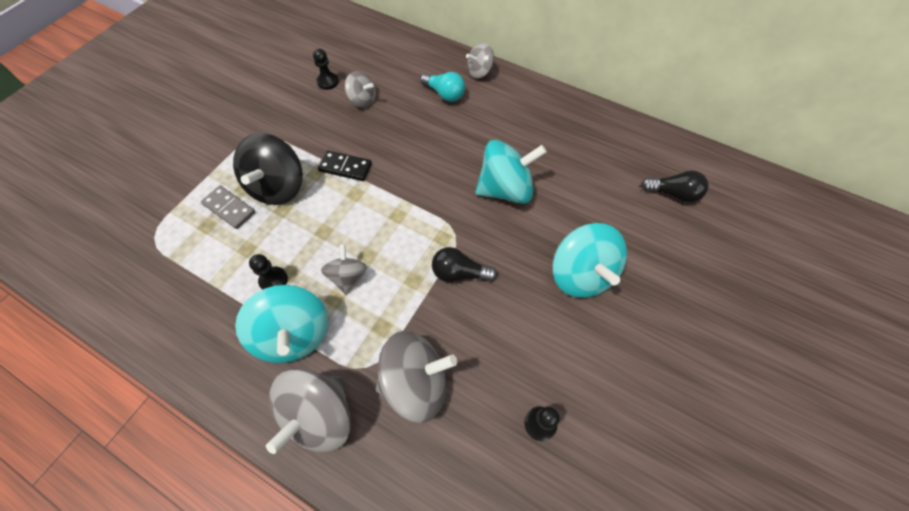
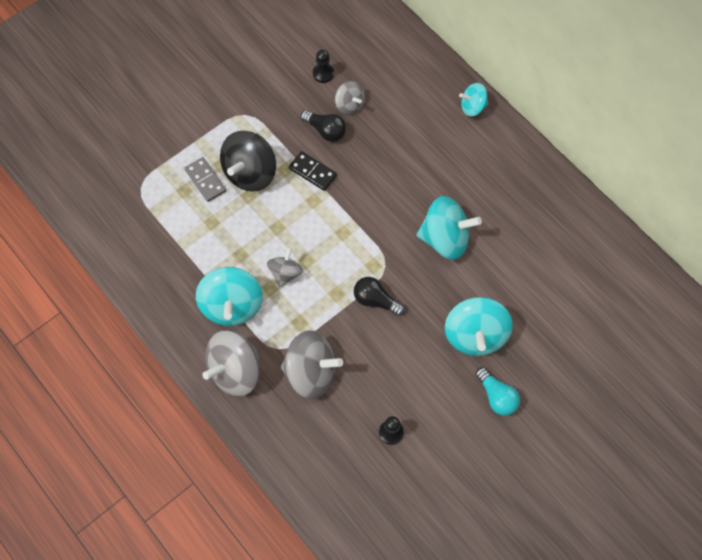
camera: 20 degrees right, 5 degrees up
(273, 280) = (226, 256): black pawn -> none
(444, 94) = (429, 122): turquoise light bulb -> turquoise light bulb (496, 396)
(479, 72) = (472, 107): grey spinning top -> turquoise spinning top
(673, 194) = (593, 292): black light bulb -> black light bulb (325, 130)

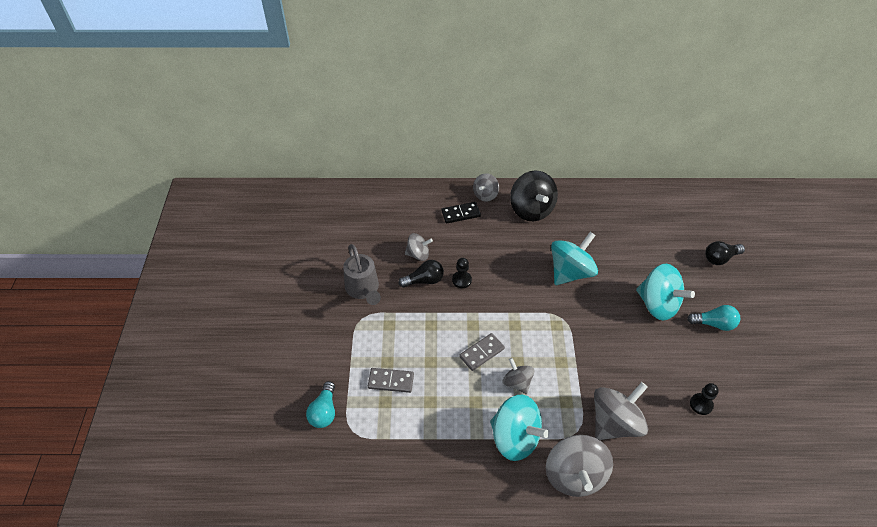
camera: 50 degrees left, 15 degrees down
(140, 156) = (324, 411): none -> turquoise light bulb
(250, 173) = (413, 348): black spinning top -> black spinning top (531, 209)
(274, 93) = (363, 289): none -> grey watering can
(291, 227) = (482, 353): none -> grey domino
(312, 172) = (449, 310): black domino -> black domino (460, 214)
(323, 74) = (378, 252): black pawn -> black pawn (461, 280)
(376, 300) = (586, 342): black light bulb -> black light bulb (720, 258)
(472, 107) = (485, 195): turquoise spinning top -> grey spinning top

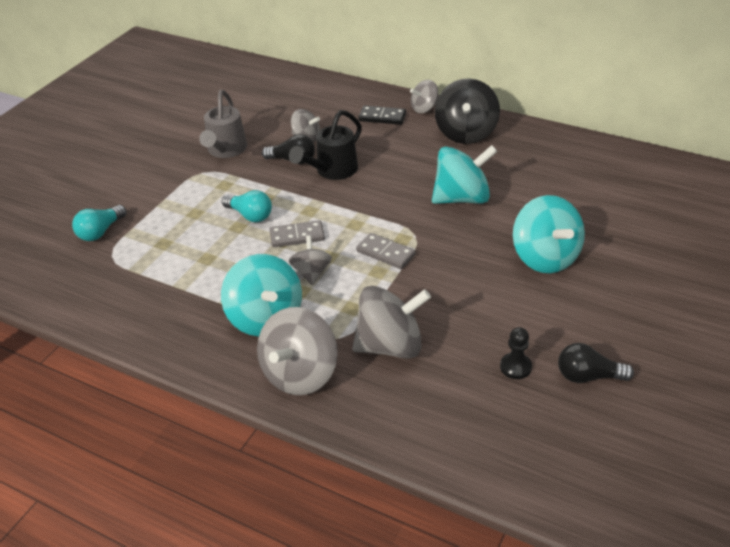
camera: 30 degrees right, 10 degrees down
(391, 381) = (184, 229): grey domino -> grey domino (385, 253)
(461, 280) = (332, 171): black pawn -> black watering can
(714, 324) = (604, 297): turquoise light bulb -> turquoise light bulb (250, 215)
(720, 258) = (672, 239): black light bulb -> black light bulb (588, 376)

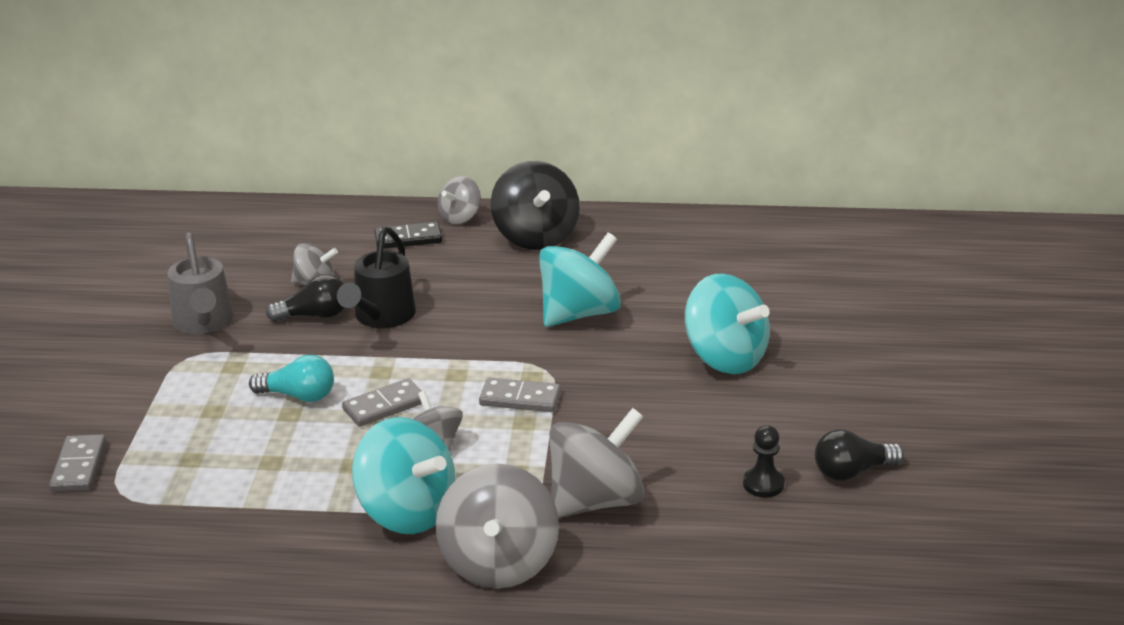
camera: 25 degrees left, 10 degrees down
(100, 232) = (79, 466): turquoise light bulb -> grey domino

